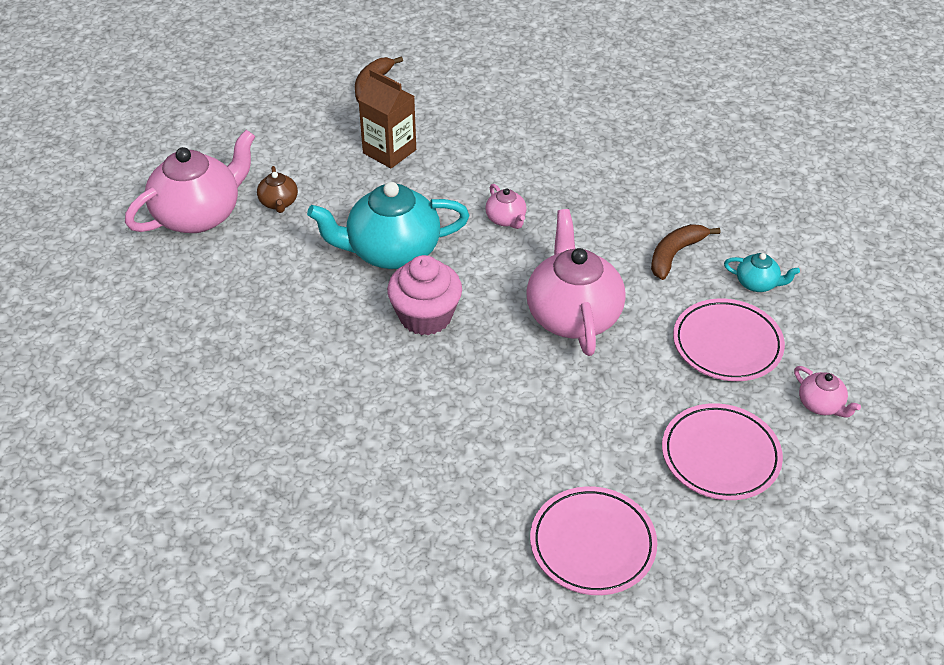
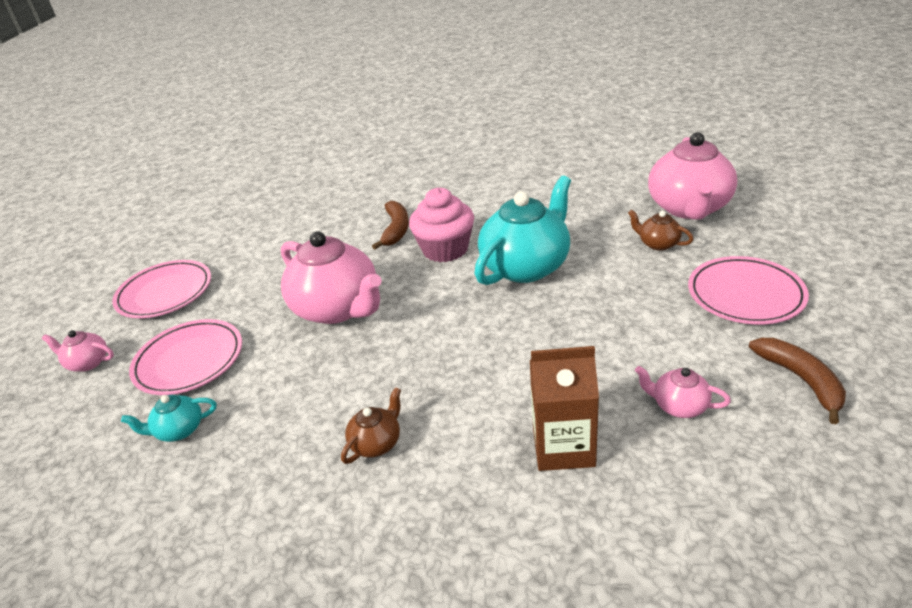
camera: 145 degrees right, 10 degrees down
(389, 151) = (658, 329): brown carton -> brown carton (563, 447)
(506, 219) = (472, 341): pink teapot -> pink teapot (678, 406)
(592, 544) = (229, 222): pink plate -> pink plate (745, 295)
(631, 195) = (376, 443): none -> brown teapot
(675, 254) = (282, 408): brown banana -> brown banana (396, 230)

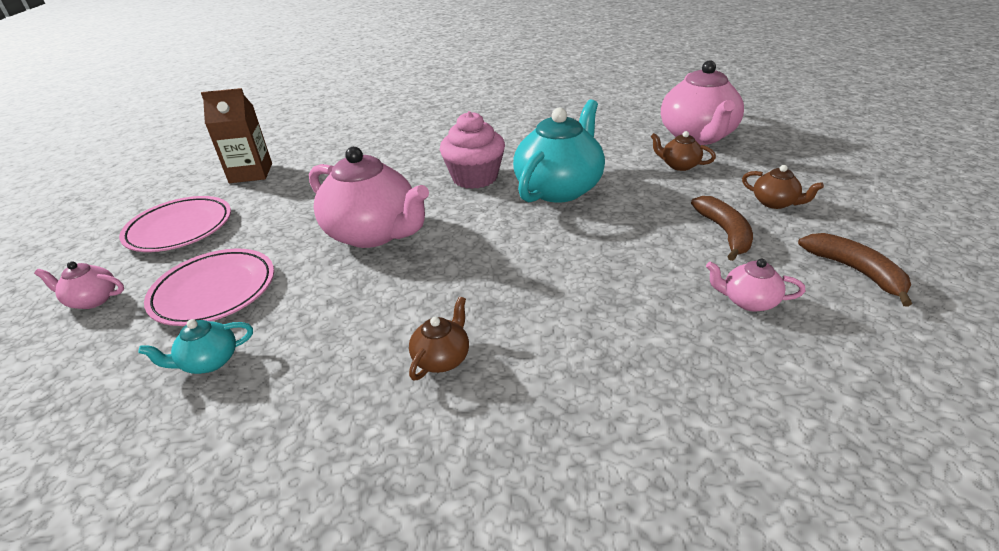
camera: 10 degrees left, 0 degrees up
(396, 230) = (421, 163): brown banana -> brown banana (724, 233)
(563, 447) = (645, 347): brown carton -> brown carton (251, 173)
(745, 295) = (775, 203): pink plate -> brown teapot

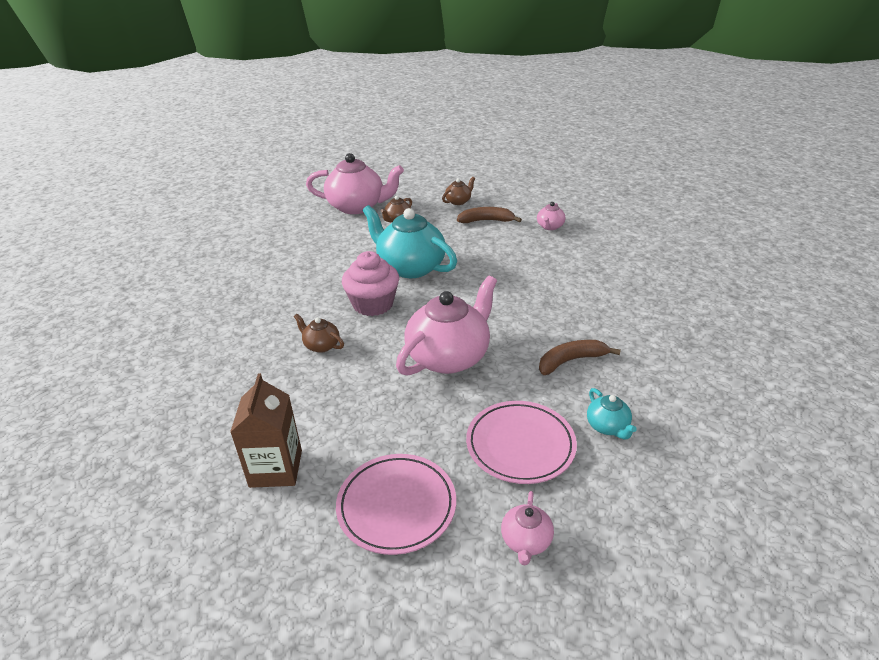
camera: 85 degrees left, 0 degrees up
(442, 358) = (597, 321): brown teapot -> brown teapot (321, 345)
(855, 271) = (528, 198): brown banana -> brown banana (571, 361)

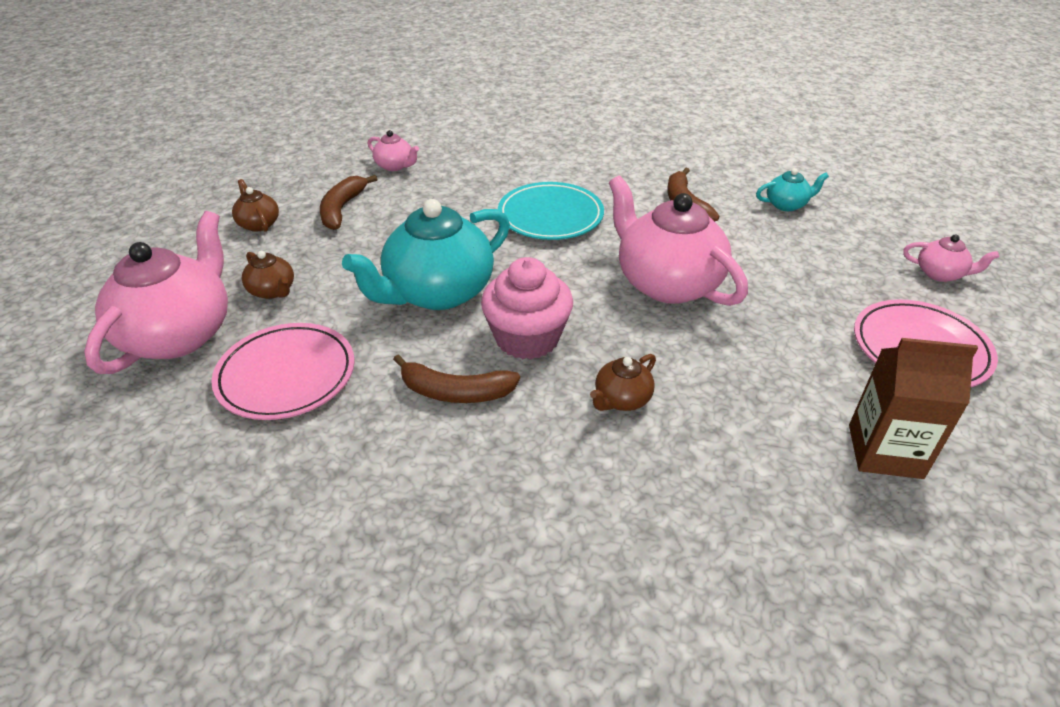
camera: 80 degrees left, 5 degrees up
(323, 288) = (455, 392): none -> brown banana
(517, 296) = (550, 216): none -> turquoise plate
(520, 445) = (817, 257): pink plate -> pink plate (286, 375)

